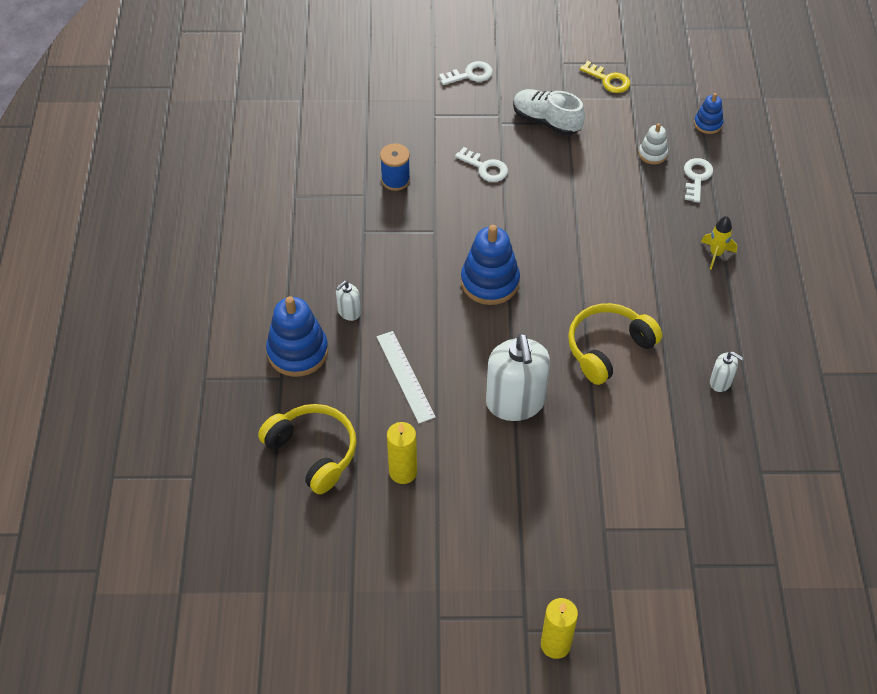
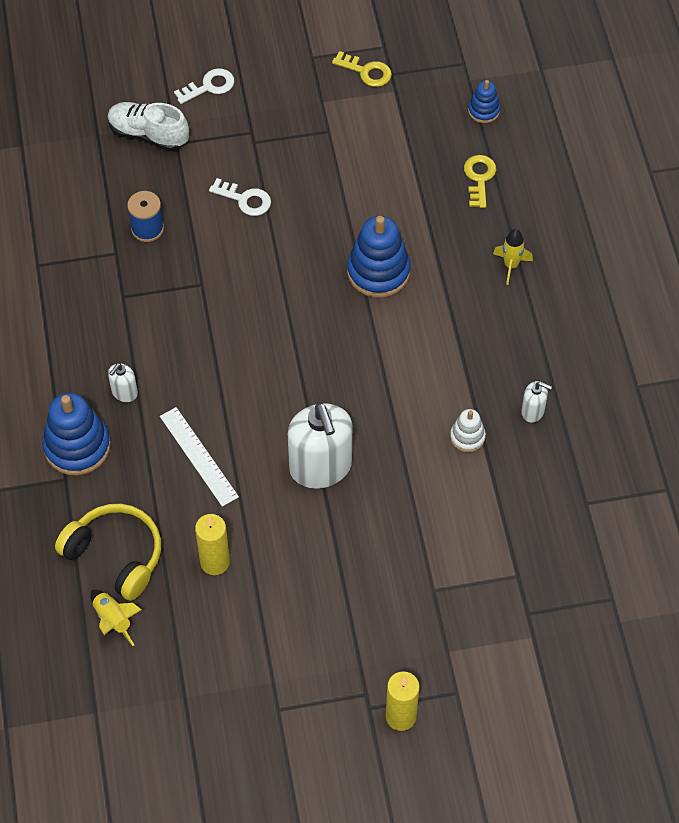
camera: 10 degrees left, 5 degrees up
(299, 509) = (113, 620): none -> yellow rocket
(490, 282) = (272, 334): blue stacking toy -> blue stacking toy (378, 272)
(546, 121) = (304, 132): white shoe -> white shoe (148, 135)
(608, 348) = (410, 391): yellow headphones -> none
(652, 154) = (427, 156): white stacking toy -> white stacking toy (467, 437)
(696, 177) = (479, 178): white key -> yellow key

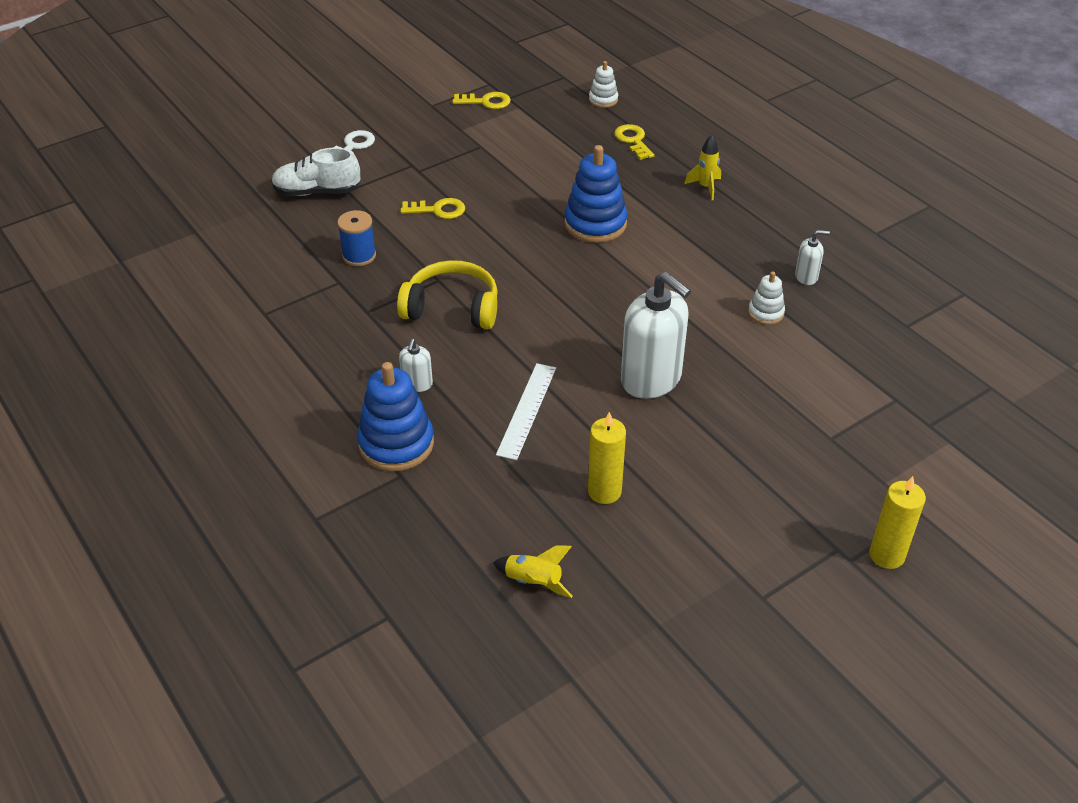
camera: 25 degrees left, 15 degrees down
(116, 555) = (497, 522): yellow headphones -> yellow headphones (452, 307)
(198, 456) = (526, 410): white ruler -> white ruler turned 75 degrees clockwise
(245, 199) = (438, 210): white key -> yellow key
(483, 110) = (603, 100): blue stacking toy -> white stacking toy

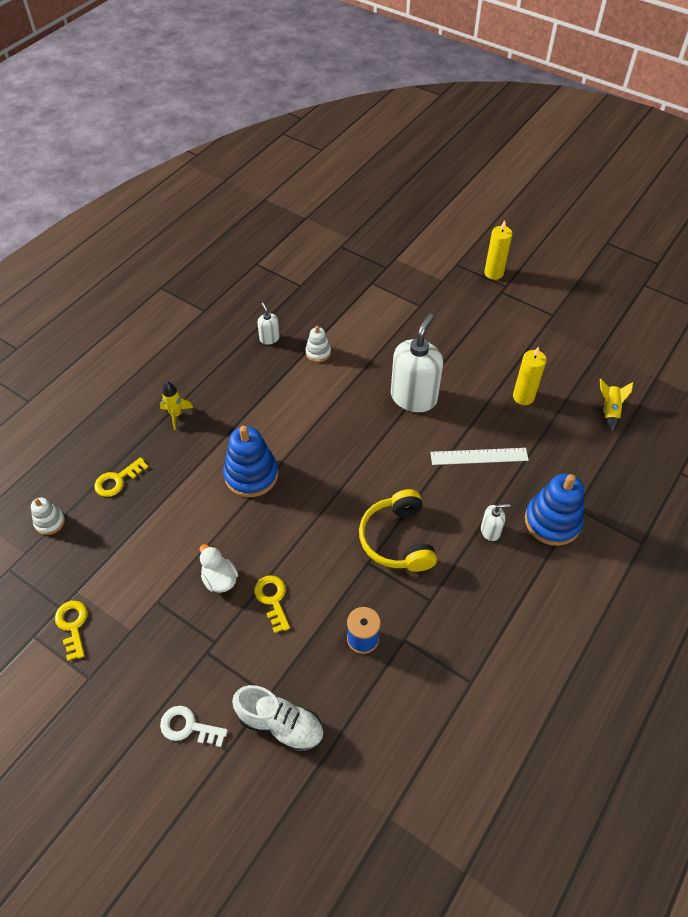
camera: 110 degrees left, 10 degrees up
(317, 192) = (280, 725): white shoe -> white shoe turned 45 degrees counterclockwise
(480, 183) = (219, 579): none -> white duck

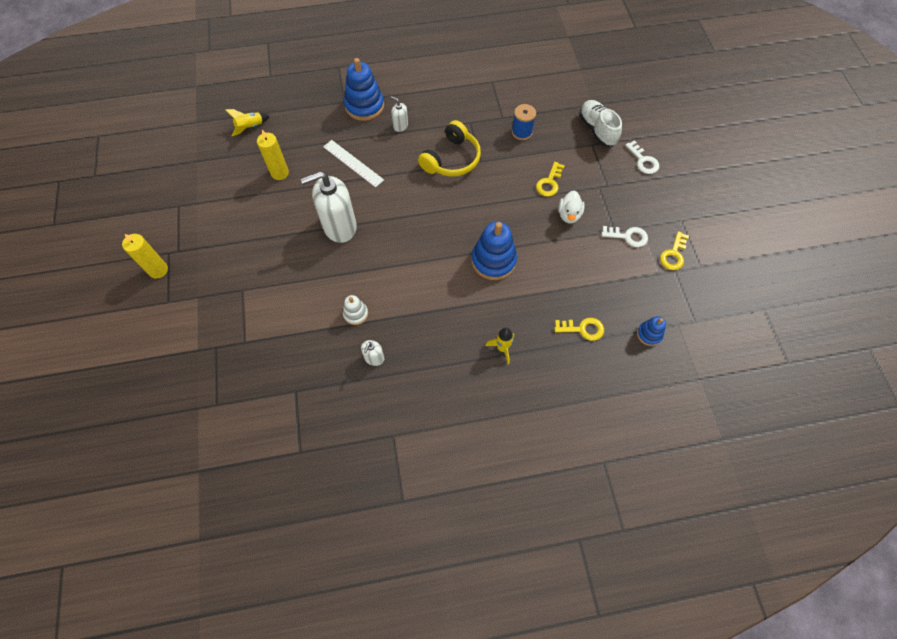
camera: 135 degrees left, 10 degrees up
(50, 522) = (649, 334): white stacking toy -> blue stacking toy
(137, 606) = (628, 236): none -> white key

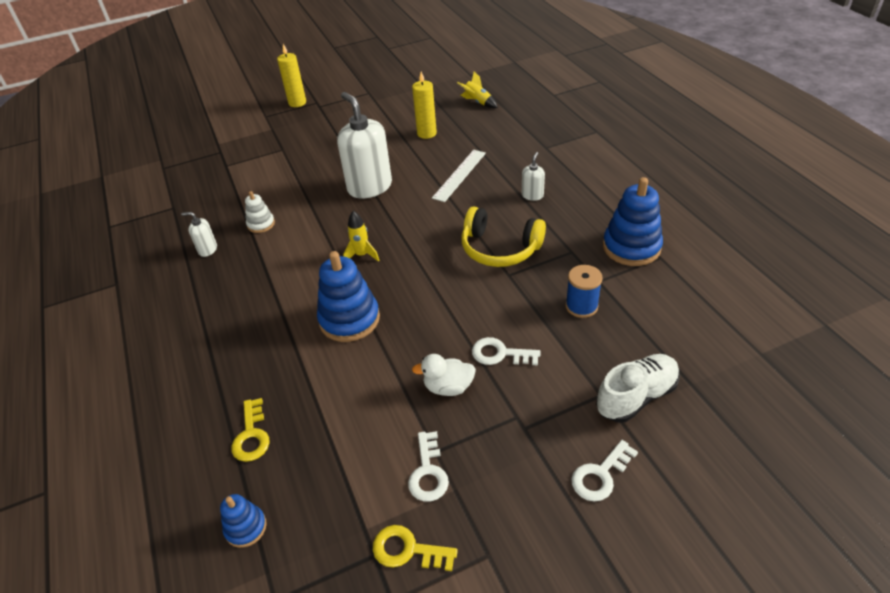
camera: 80 degrees right, 20 degrees down
(364, 106) = (548, 163): blue stacking toy -> blue stacking toy (631, 247)
(502, 348) = (220, 353): yellow rocket -> yellow rocket (362, 255)
(549, 183) = (500, 354): yellow key -> white key

